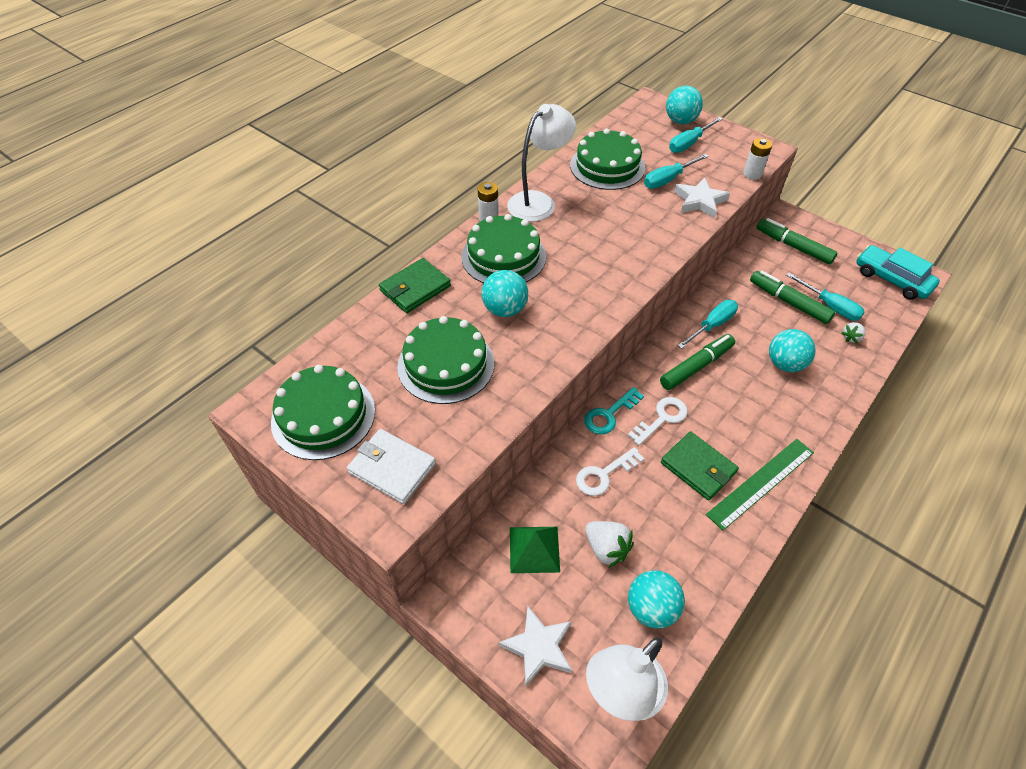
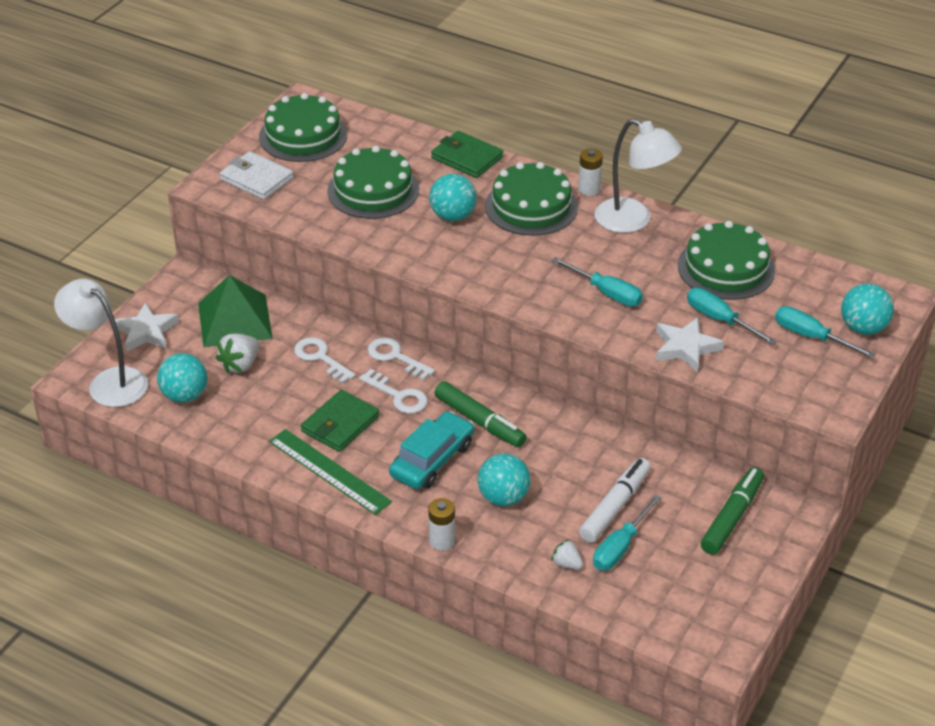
camera: 80 degrees right, 10 degrees down
(392, 468) = (256, 179): white wallet -> white wallet turned 75 degrees counterclockwise
(534, 549) = (234, 320): green pyramid -> green pyramid, size x1.52
(609, 414) = (395, 357): turquoise key -> white key
(712, 325) = (550, 434): turquoise screwdriver -> turquoise screwdriver (606, 293)
(752, 174) = (765, 395): white battery -> white battery (442, 541)
(788, 302) = (615, 506): green marker -> white marker
(892, 279) = (698, 620): turquoise car -> turquoise car (432, 460)

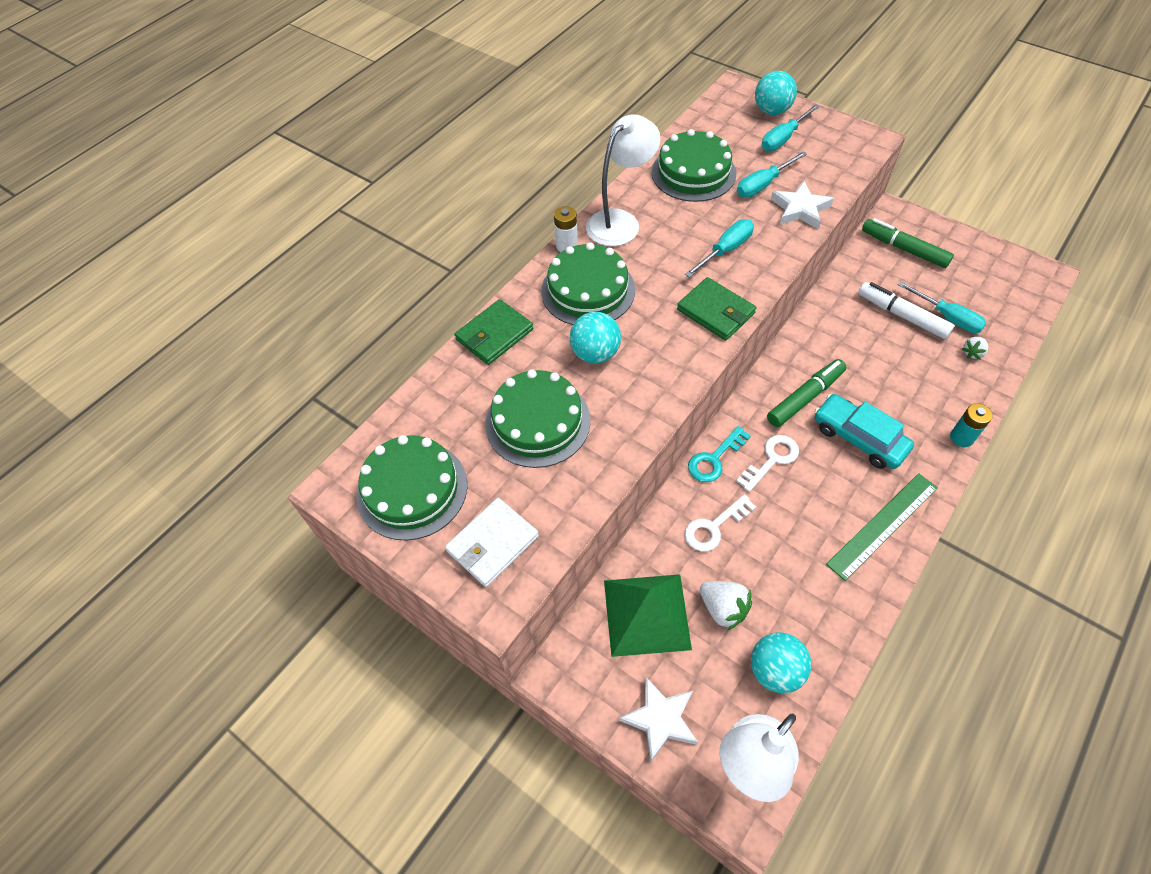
camera: 80 degrees left, 15 degrees up
(340, 424) = (814, 512): green wallet -> green wallet (715, 311)
(395, 357) = (714, 459): white key -> turquoise key
(442, 541) = (961, 437): white battery -> turquoise battery
(503, 498) = (901, 388): turquoise ball -> none

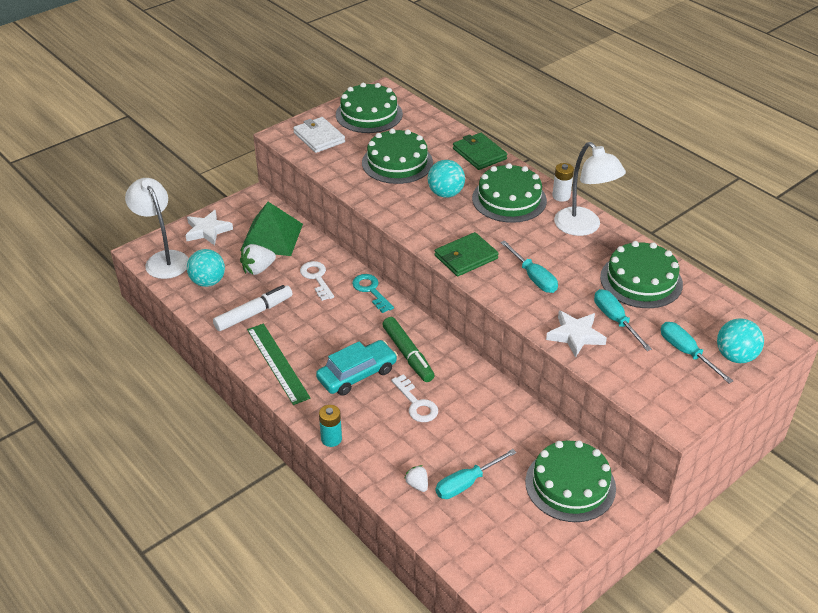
camera: 100 degrees right, 15 degrees down
(771, 460) = (358, 320): white key -> white key (416, 403)
(902, 315) = (479, 449): white marker -> white marker (254, 313)
(904, 249) = (570, 485): green marker -> green cake

